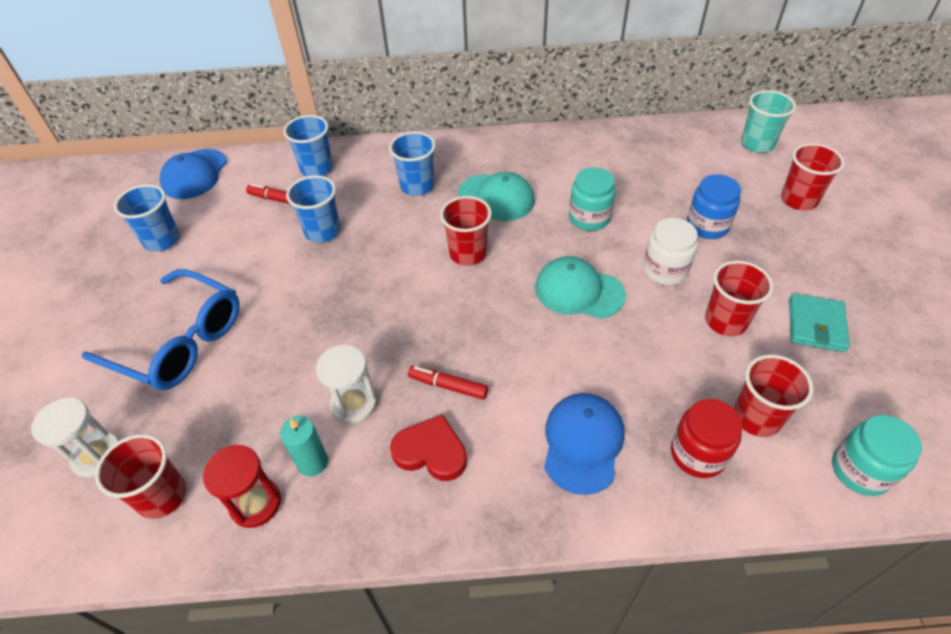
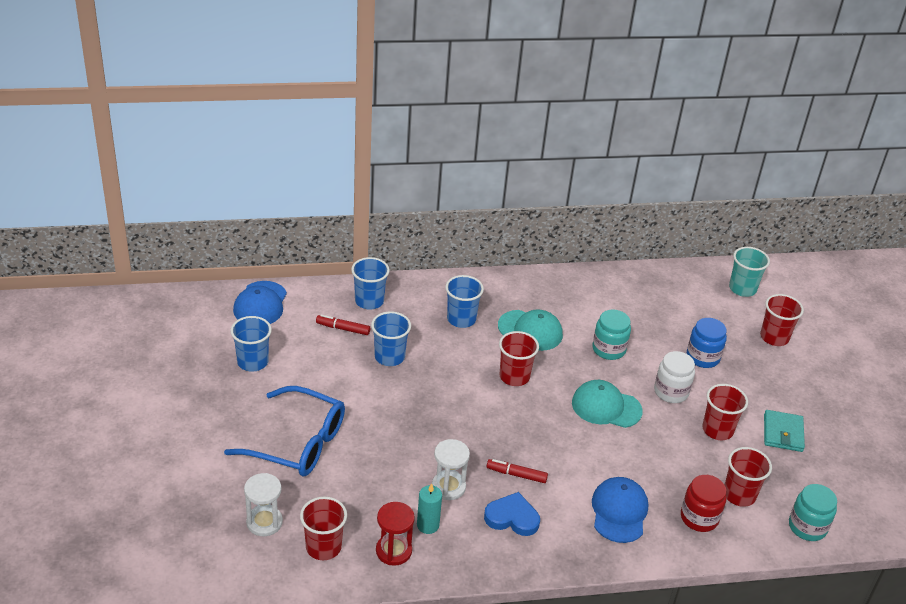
camera: 10 degrees left, 10 degrees down
(431, 451) = (512, 518): red heart -> blue heart

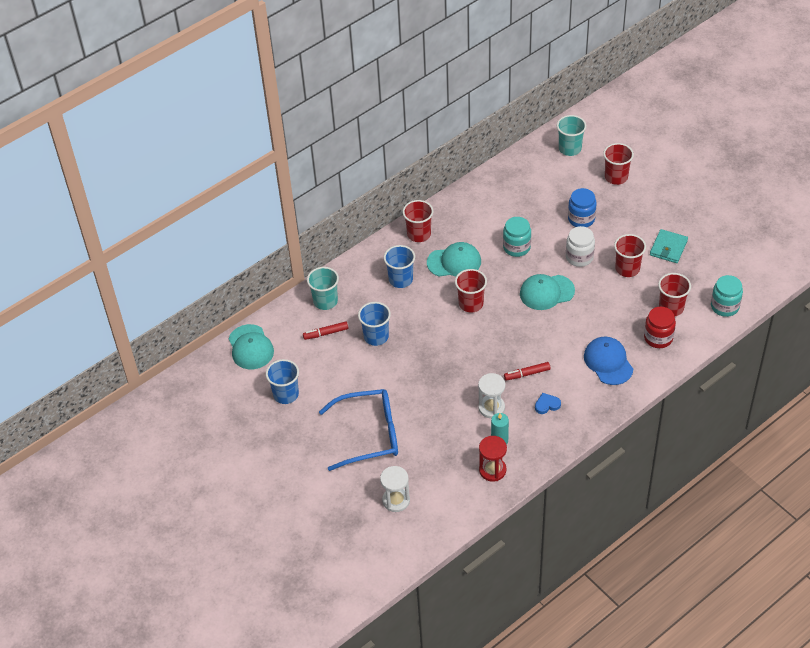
camera: 25 degrees left, 10 degrees up
(260, 304) = (250, 347): blue cap -> turquoise cap
(323, 547) = (447, 494): red cup -> red cup (419, 234)
(369, 301) = (325, 301): blue cup -> turquoise cup
(512, 518) = (547, 405): blue heart -> blue heart, size x0.63
(783, 433) = (668, 248): turquoise wallet -> turquoise wallet turned 45 degrees clockwise

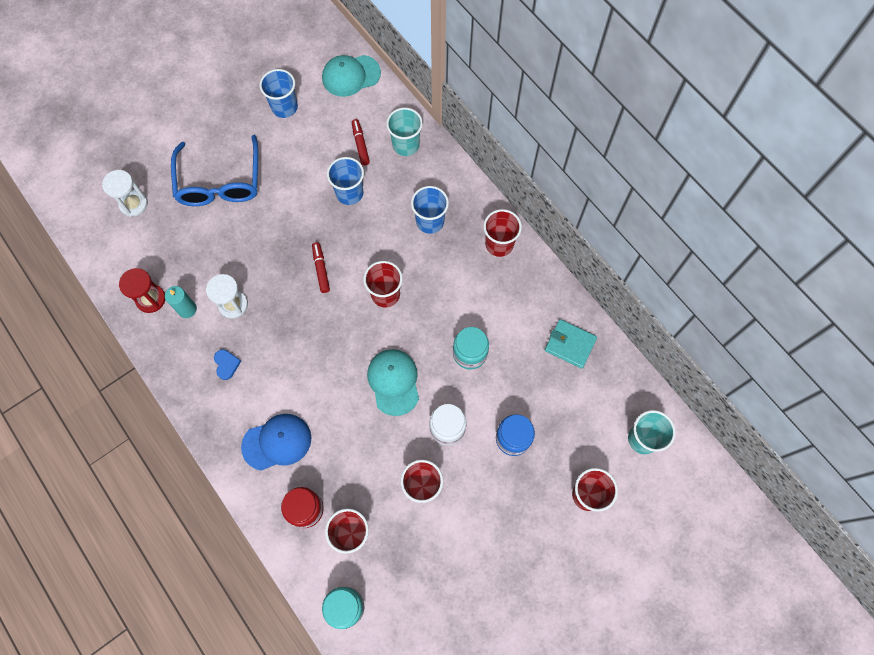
camera: 90 degrees right, 20 degrees up
(454, 262) = (451, 280): turquoise cap -> none
(527, 374) = (274, 347): red marker -> red marker (321, 269)
(668, 248) = (454, 547): turquoise wallet -> turquoise wallet (570, 344)

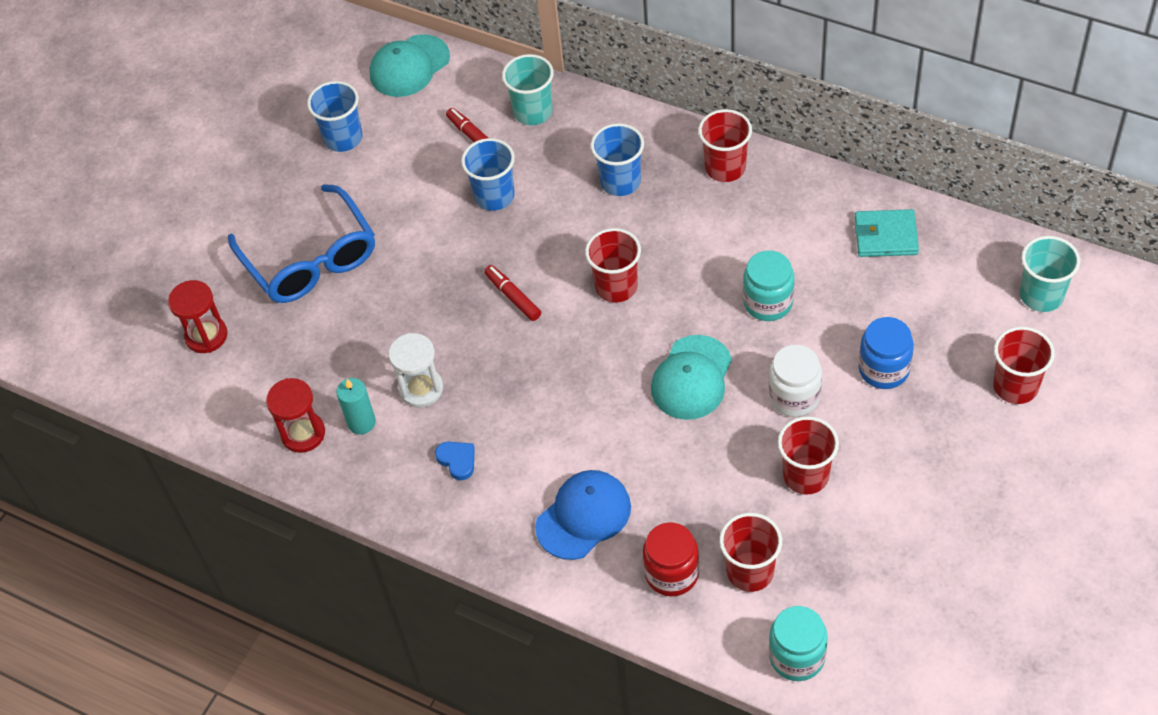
camera: 20 degrees left, 15 degrees down
(133, 204) = (206, 336): white hourglass -> red hourglass
(394, 382) = (691, 378): turquoise cap -> turquoise cap turned 120 degrees counterclockwise

